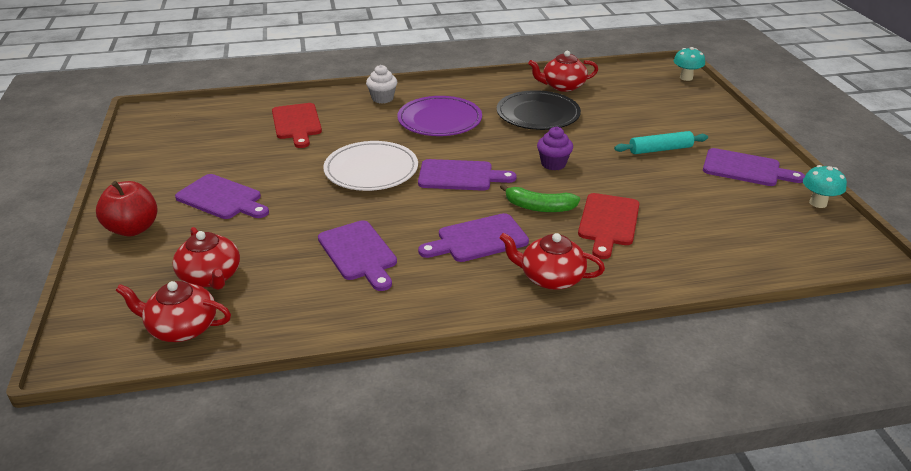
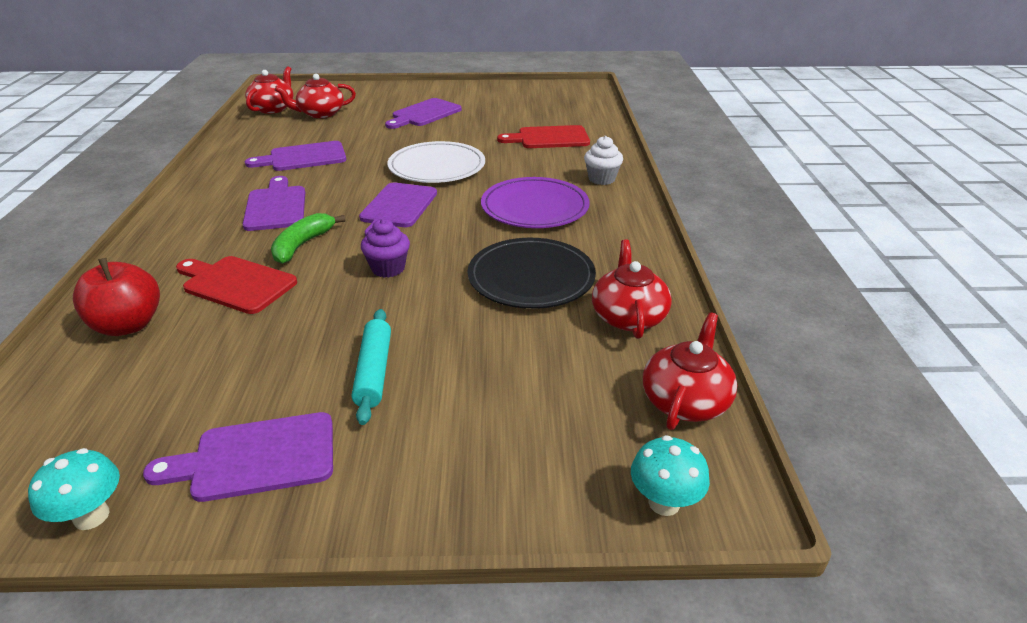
camera: 100 degrees right, 0 degrees up
(133, 229) = (401, 92): red apple -> red apple (128, 325)
(550, 277) = (183, 234): red teapot -> red teapot (685, 400)
(745, 169) = (256, 458): purple cutting board -> purple cutting board turned 45 degrees clockwise

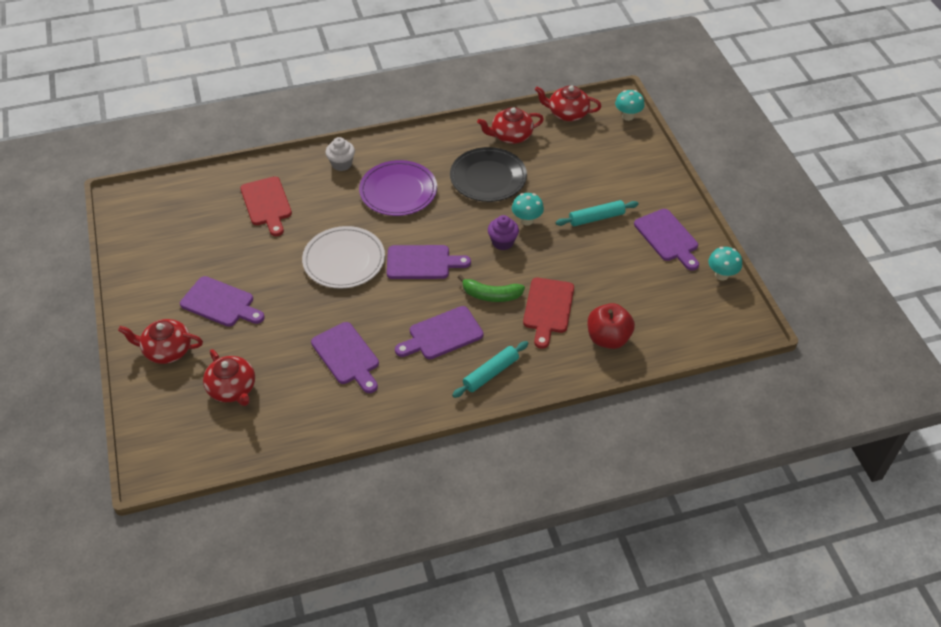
camera: 105 degrees left, 15 degrees up
(188, 227) = (490, 373): none -> turquoise rolling pin
(273, 108) = (223, 439): red teapot -> red teapot (167, 350)
(417, 297) = (527, 220): none -> turquoise mushroom

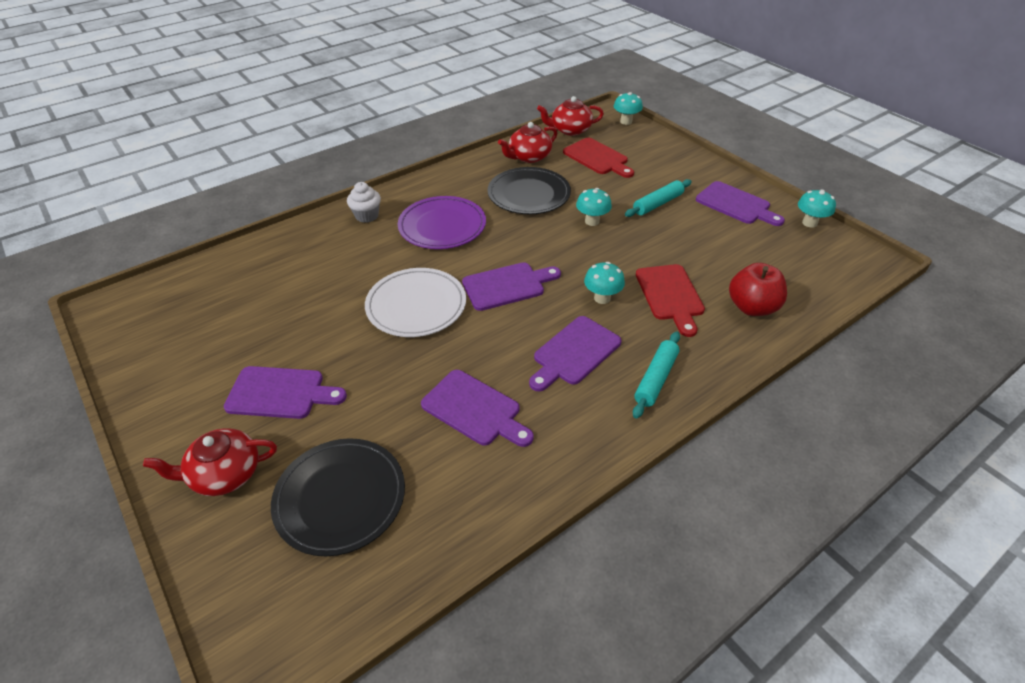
camera: 20 degrees left, 5 degrees down
(232, 389) = (340, 498): red teapot -> black plate
(267, 204) = (297, 271): red cutting board -> red cutting board (597, 158)
(491, 295) = (602, 298): green banana -> turquoise mushroom
(502, 242) = (581, 246): purple cupcake -> none

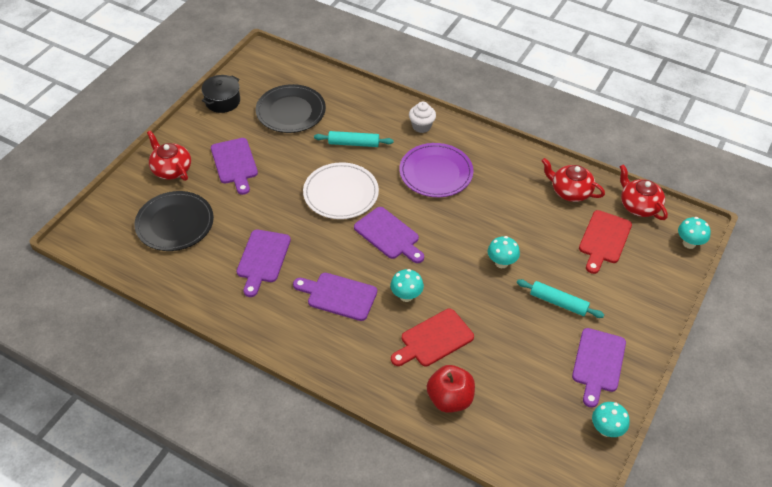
camera: 65 degrees right, 5 degrees up
(147, 374) = (222, 101): none -> black pot
(529, 194) = (512, 210): black plate -> black plate (291, 111)
(655, 379) = (336, 350): turquoise rolling pin -> turquoise rolling pin (353, 143)

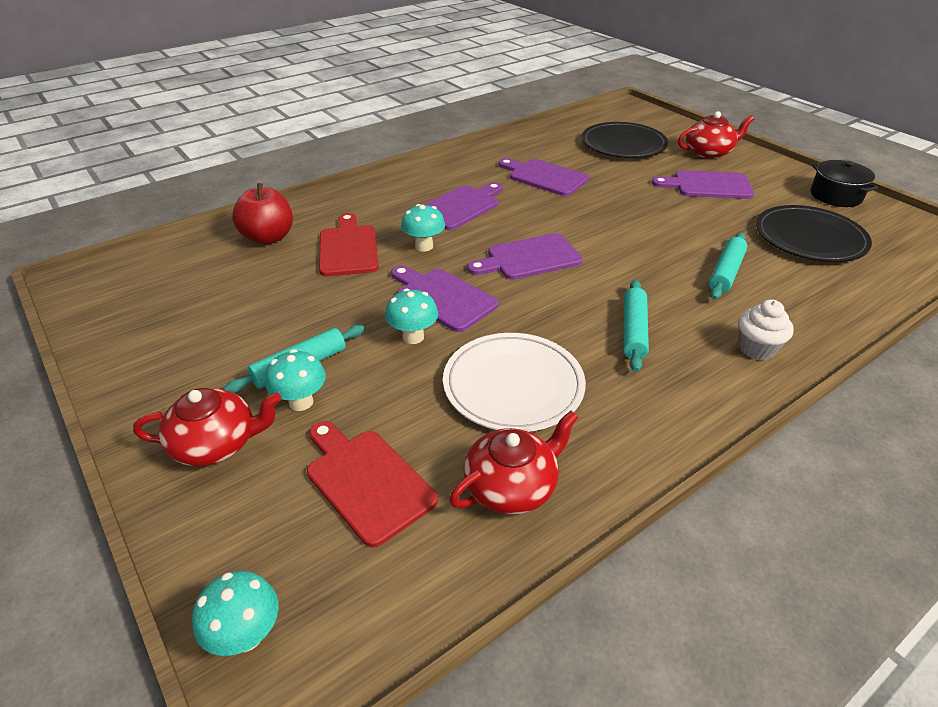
camera: 115 degrees right, 10 degrees down
(341, 193) = (624, 241): white plate -> white plate (513, 385)
(436, 173) = (633, 331): purple plate -> turquoise rolling pin
(598, 363) = (175, 364): purple cutting board -> purple cutting board (443, 298)
(606, 429) = (95, 332): turquoise mushroom -> turquoise mushroom (301, 402)
(639, 206) = (407, 594): red teapot -> red teapot (216, 444)

